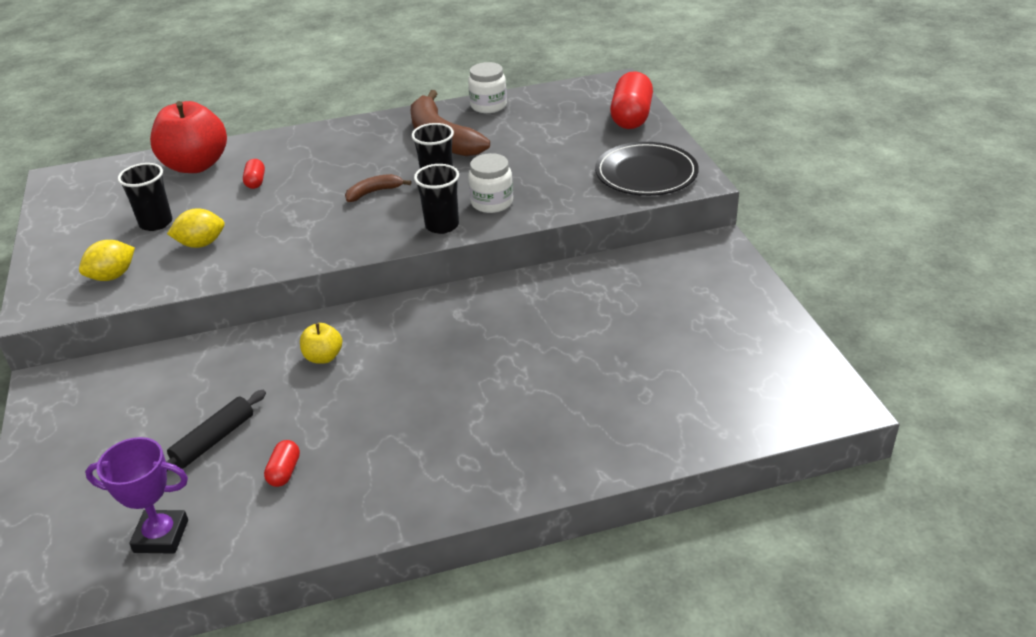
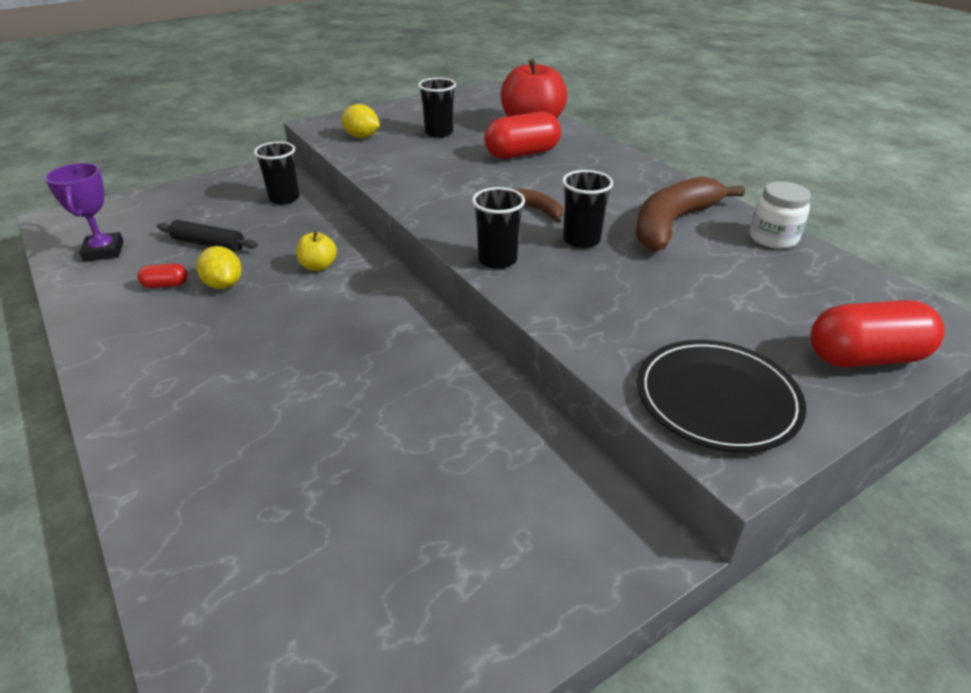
camera: 70 degrees right, 0 degrees up
(147, 377) = (284, 198): none -> black cup
(201, 244) = (416, 156): yellow lemon -> yellow lemon (224, 285)
(255, 182) = (522, 154): red capsule -> red capsule, size x2.09
(492, 203) = (560, 282): white jar -> none

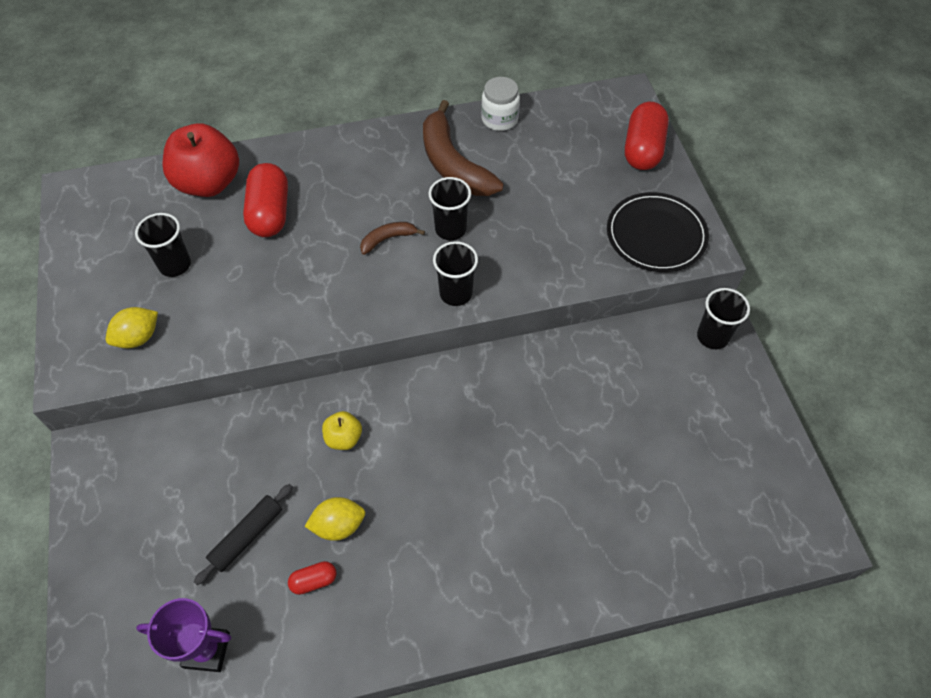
camera: 70 degrees left, 20 degrees up
(166, 285) = (314, 581): red capsule -> red capsule turned 60 degrees clockwise
(284, 198) = (180, 451): black cup -> black cup (712, 336)

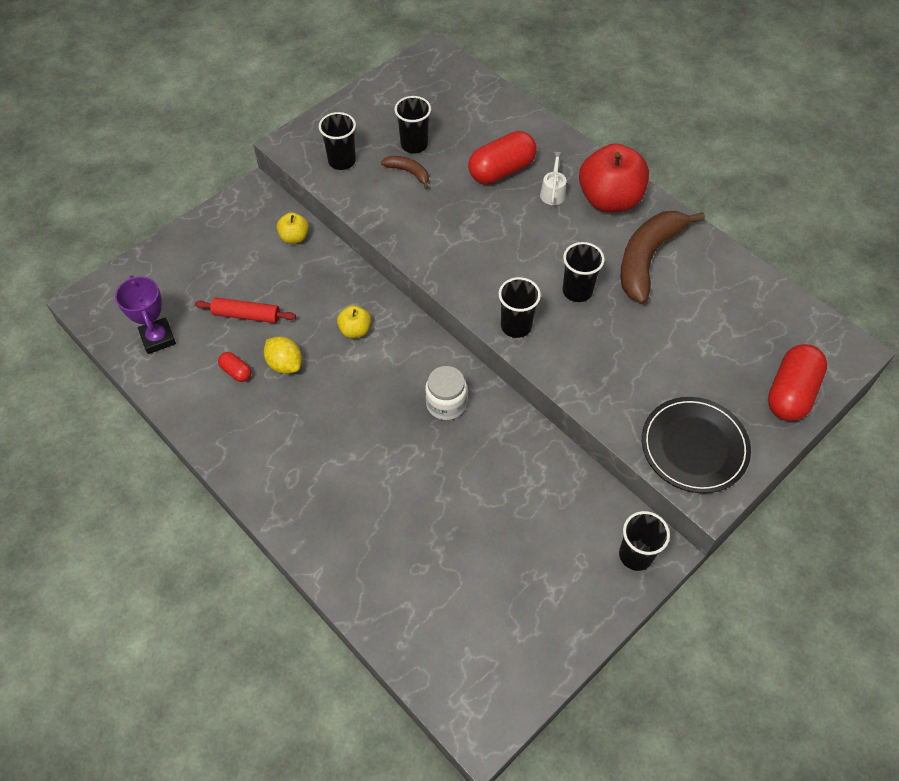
camera: 60 degrees right, 0 degrees up
(138, 338) = (342, 161): yellow lemon -> black cup
(181, 439) = (294, 237): none -> yellow apple
(209, 183) = (500, 120): red apple -> red apple (609, 200)
(247, 536) = (246, 315): black rolling pin -> red rolling pin
(328, 189) = (553, 192): none -> white watering can
(387, 239) = (534, 255): brown banana -> brown banana (408, 172)
(499, 119) = (728, 266): white jar -> white jar (446, 404)
(643, 149) = (791, 393): red capsule -> red capsule turned 45 degrees counterclockwise

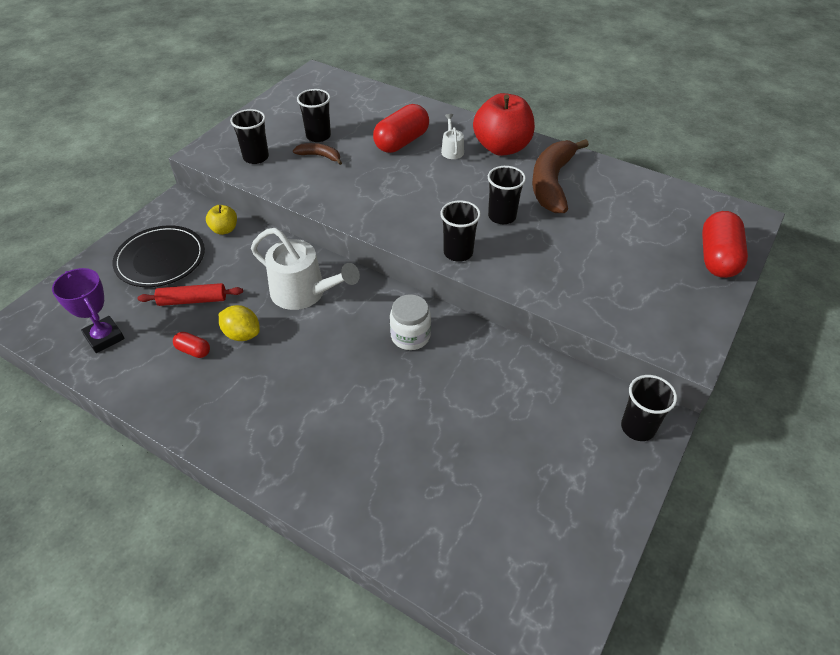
camera: 15 degrees left, 10 degrees down
(355, 330) = (304, 293): yellow apple -> white watering can
(694, 446) = (657, 316): black plate -> black plate (160, 259)

